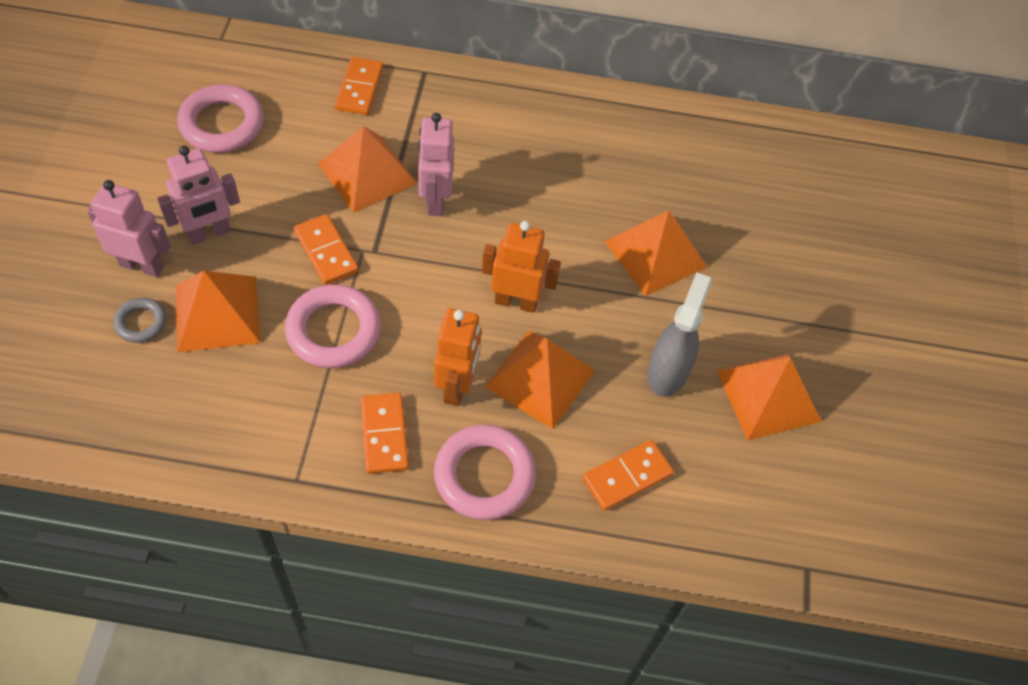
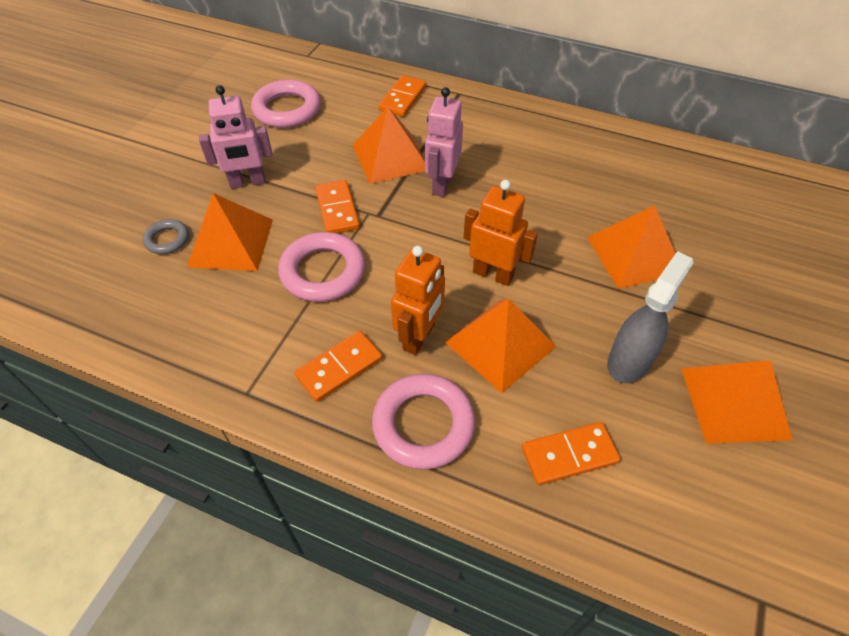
camera: 20 degrees right, 5 degrees down
(142, 265) = (186, 198): pink robot -> none
(384, 435) = (339, 368): orange domino -> orange domino turned 45 degrees clockwise

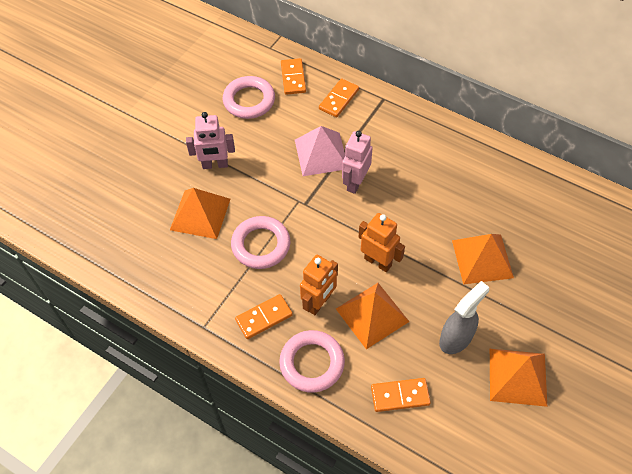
camera: 10 degrees right, 5 degrees up
(167, 239) = (157, 206): grey ring -> none
(337, 209) = (277, 195): orange domino -> orange domino (293, 78)
(390, 157) = (321, 154): orange pyramid -> pink pyramid

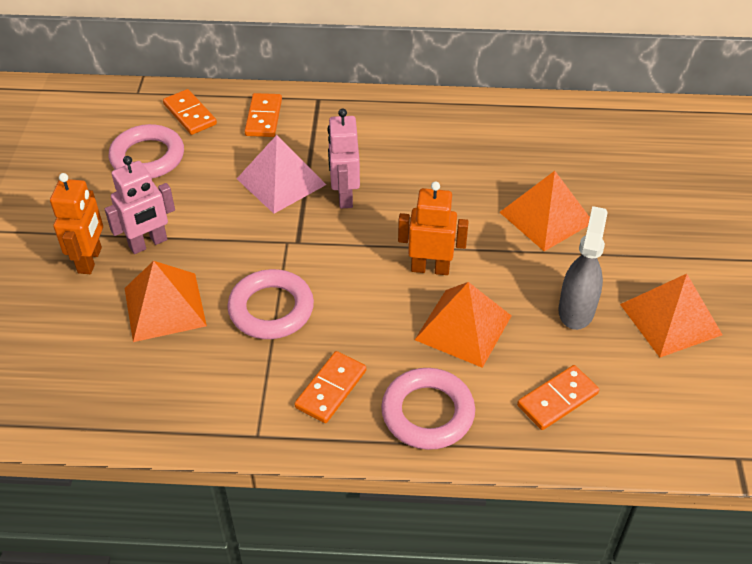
camera: 30 degrees left, 10 degrees down
(319, 303) = (390, 342): orange robot -> orange robot (90, 260)

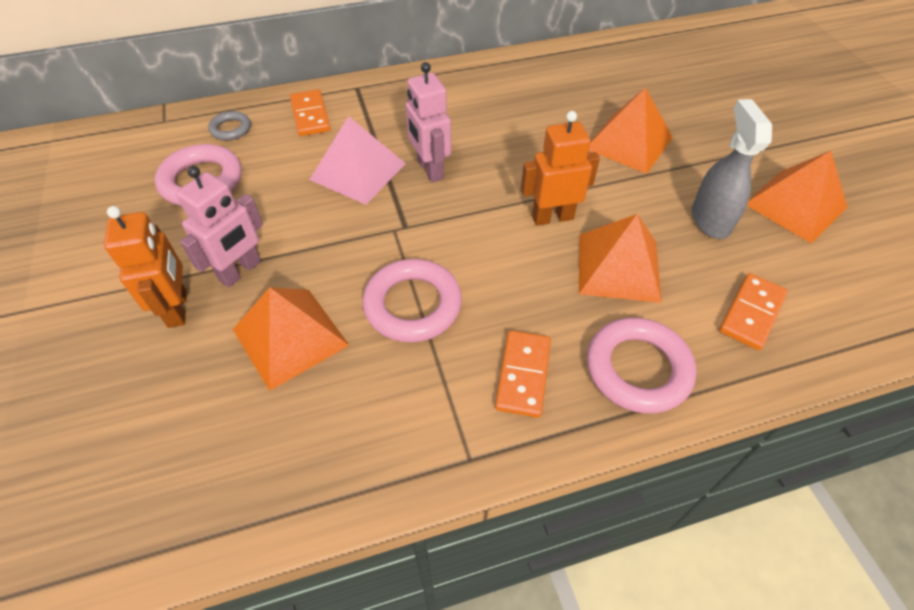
camera: 20 degrees left, 5 degrees up
(190, 114) = (231, 129): orange domino -> grey ring

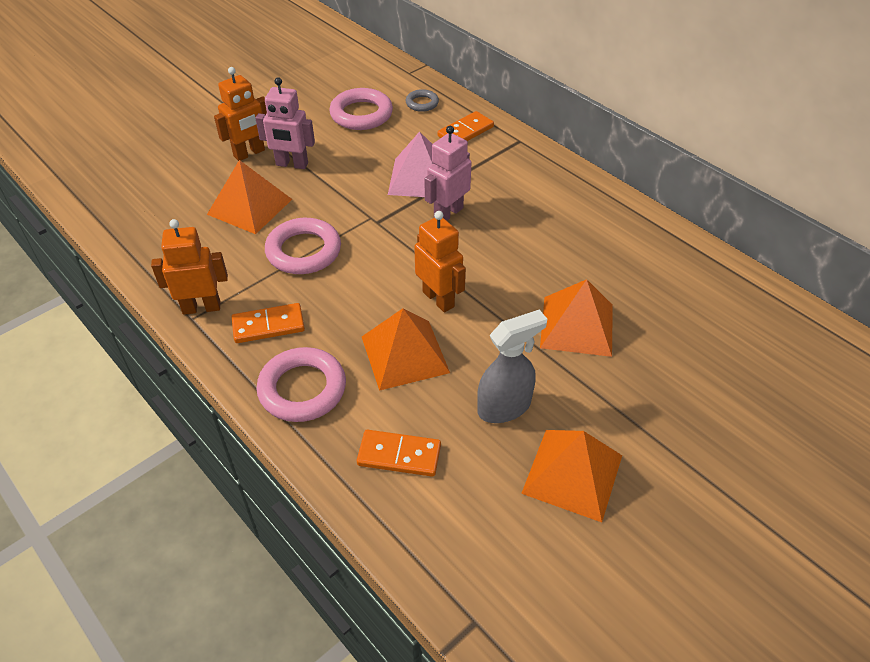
camera: 65 degrees right, 5 degrees down
(455, 441) = (201, 307): none -> orange robot

